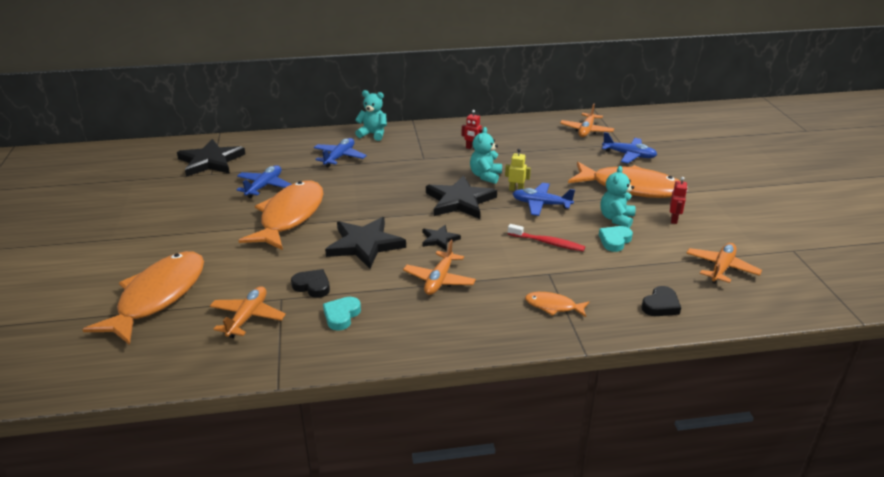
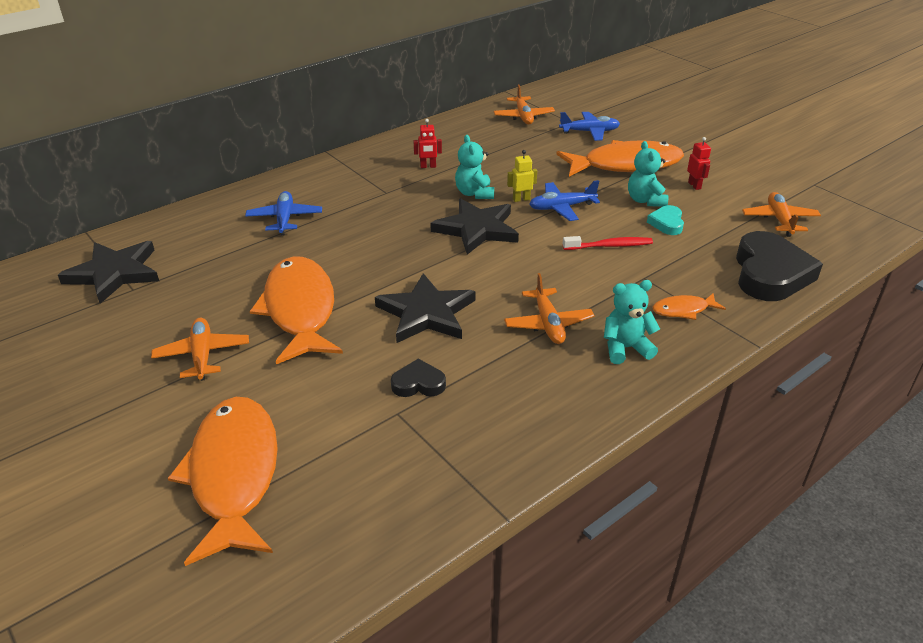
camera: 30 degrees left, 5 degrees up
(247, 317) = (381, 452): orange plane -> orange plane (202, 355)
(264, 186) = (226, 283): blue plane -> none
(341, 315) = (488, 405): turquoise heart -> none
(373, 134) = (297, 180): turquoise teddy bear -> turquoise teddy bear (625, 348)
(439, 239) = (500, 279): black star -> none
(660, 305) = (770, 274): black heart -> black heart, size x2.06

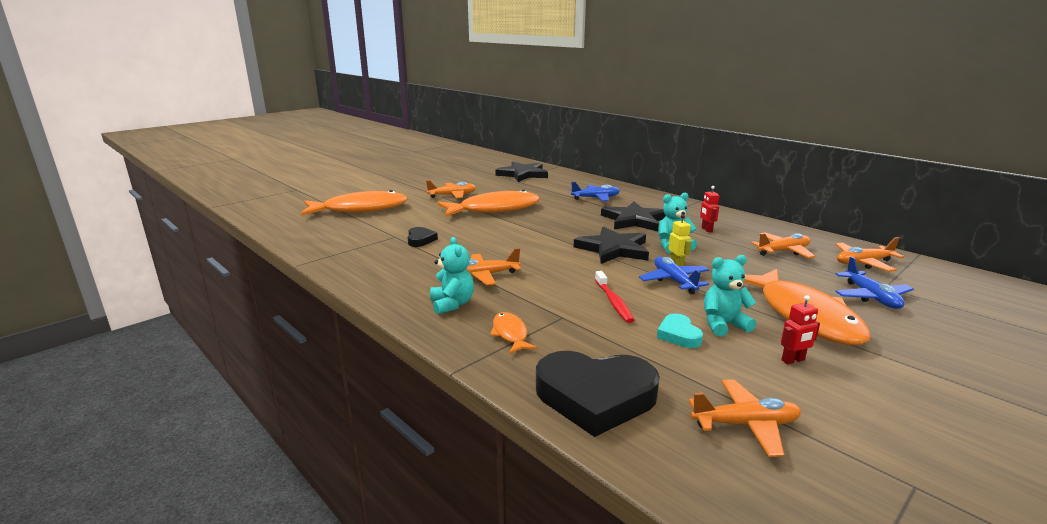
camera: 85 degrees right, 15 degrees down
(426, 313) = (494, 238): black star -> black star (634, 220)
(494, 142) = (783, 251): none -> orange plane
(667, 223) = (678, 335): turquoise heart -> turquoise heart turned 105 degrees counterclockwise

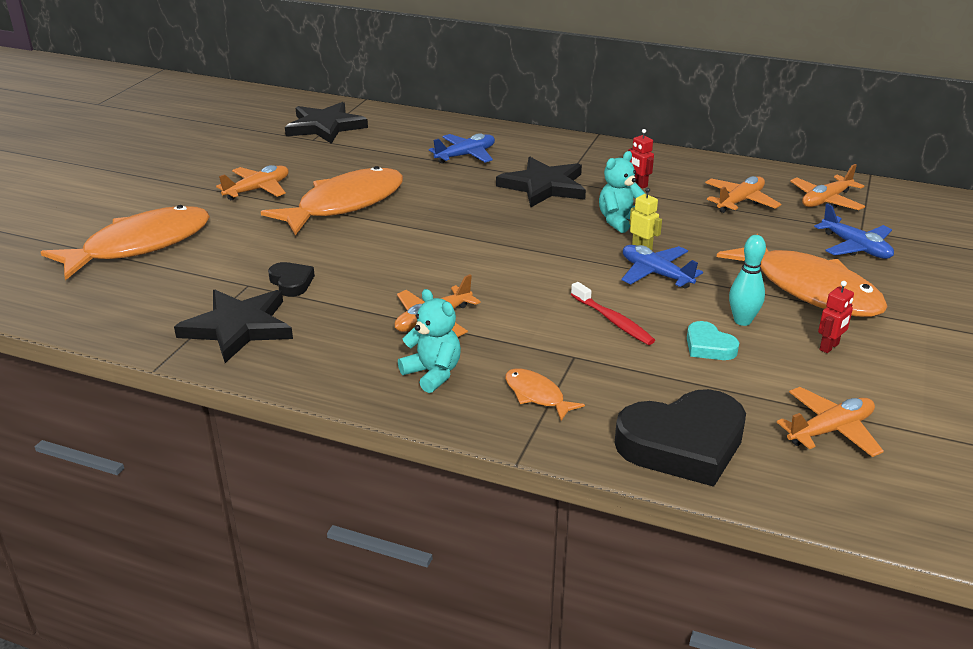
camera: 25 degrees left, 10 degrees up
(613, 249) = (554, 241): black star -> black star (238, 327)
(723, 324) = (742, 321): turquoise teddy bear -> turquoise bowling pin

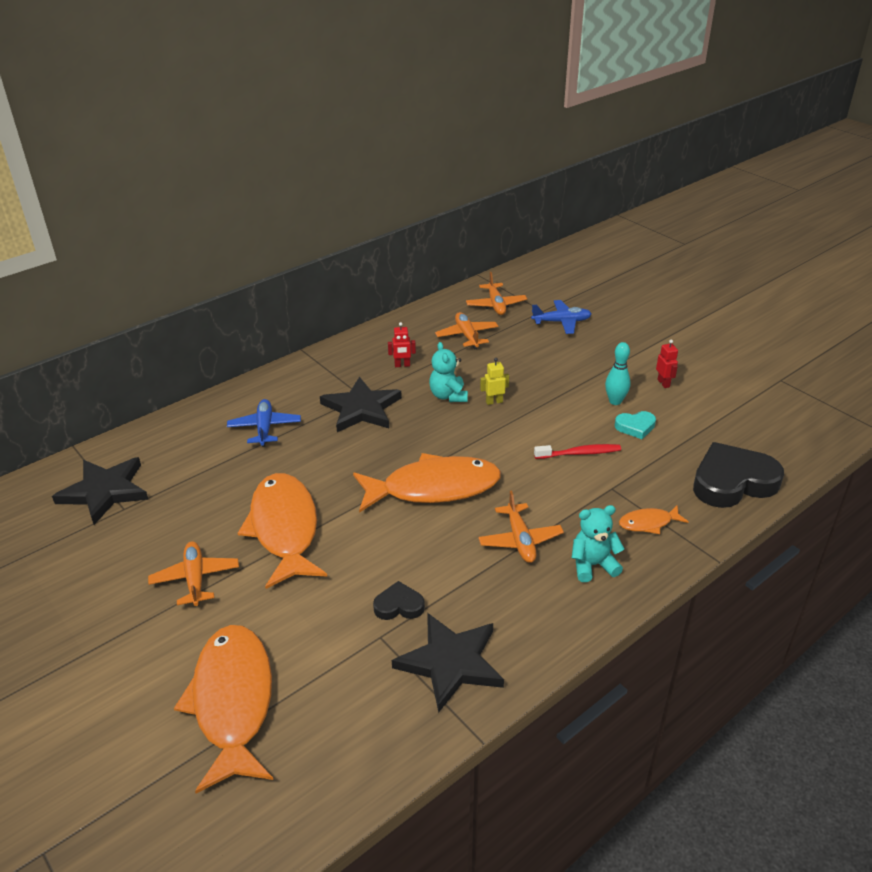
camera: 60 degrees left, 5 degrees up
(656, 274) = (533, 410): blue plane -> none
(683, 444) = (732, 482): black heart -> black heart turned 120 degrees counterclockwise
(810, 289) = (597, 360): orange fish -> orange fish (434, 488)
(830, 430) = (745, 422): orange plane -> none

